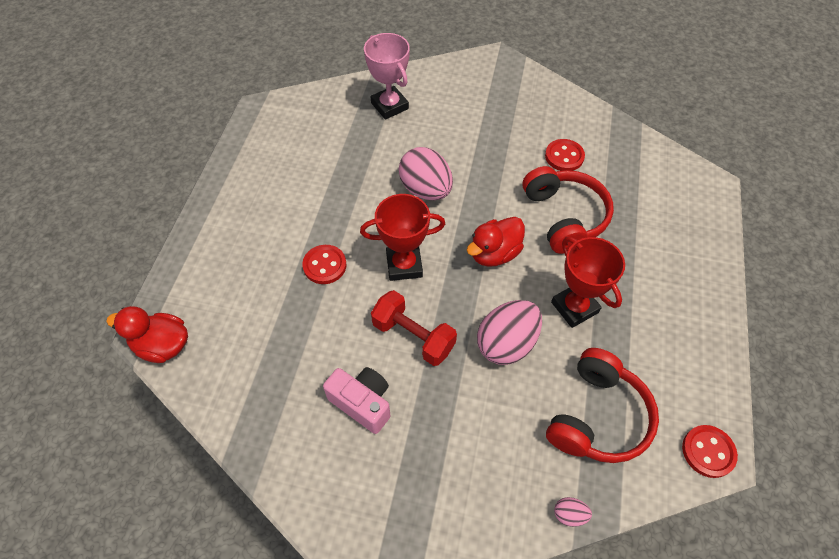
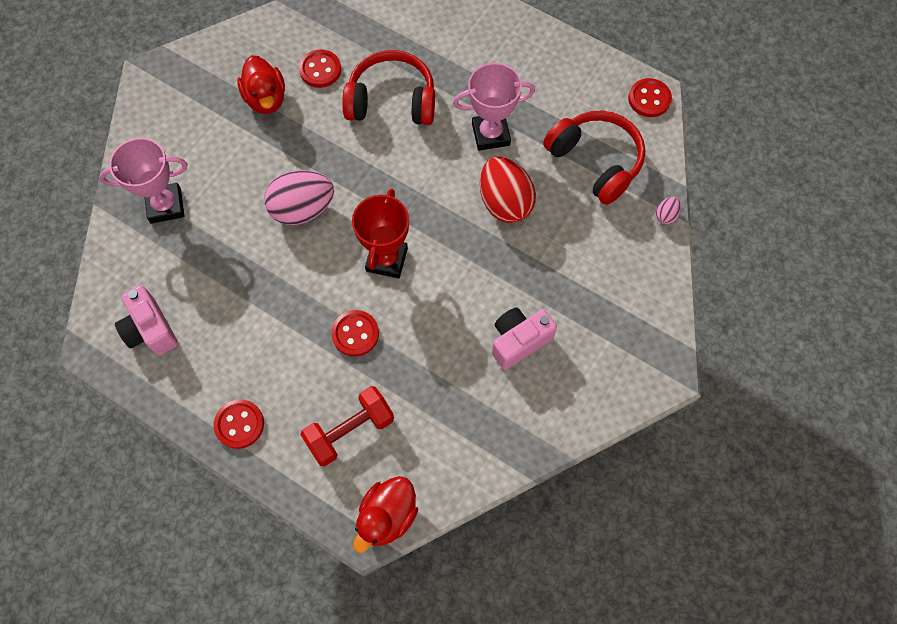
camera: 70 degrees left, 10 degrees up
(221, 214) = (239, 424): none -> red button
(284, 134) = (150, 330): none -> pink camera
(413, 336) = (468, 277): red dumbbell -> red dumbbell (350, 431)
(494, 253) = (407, 176): red duck -> red duck (266, 99)
(506, 343) = (505, 202): pink egg -> red egg
(574, 307) = (490, 134): red trophy -> pink trophy

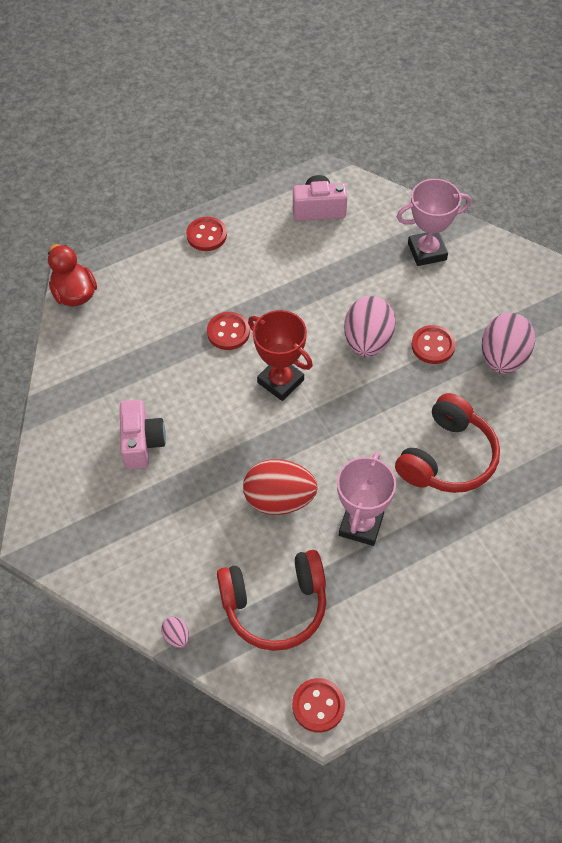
camera: 120 degrees right, 10 degrees down
(165, 205) = (427, 251): pink trophy -> pink trophy turned 60 degrees clockwise
(266, 99) = (503, 358): red duck -> pink egg
(320, 70) = (516, 413): red button -> red button (433, 346)
(350, 431) = (153, 297): red dumbbell -> none

